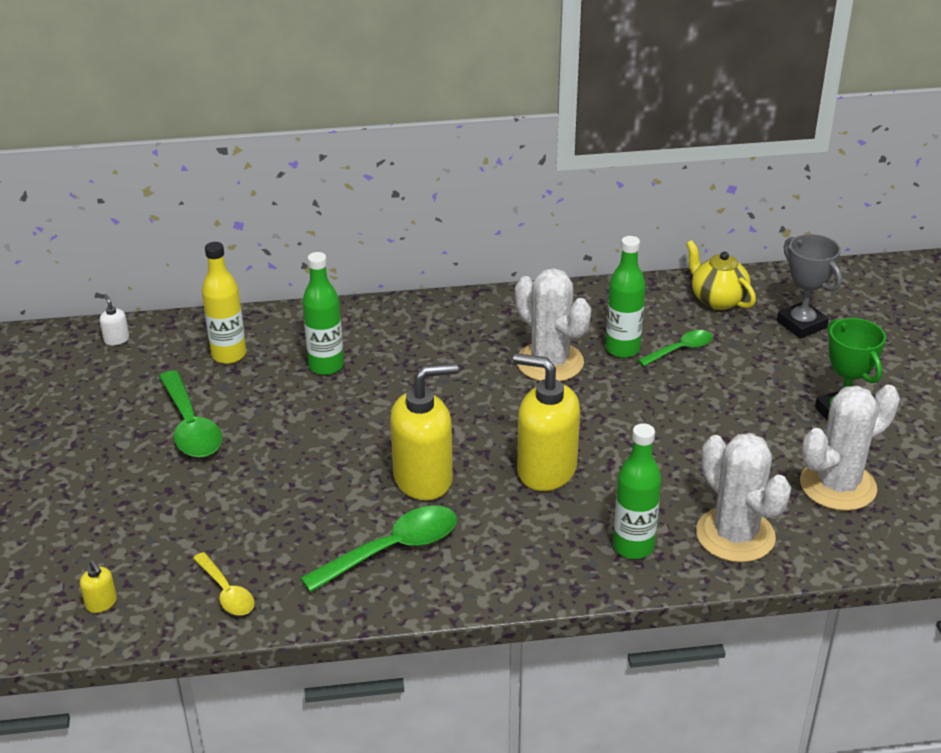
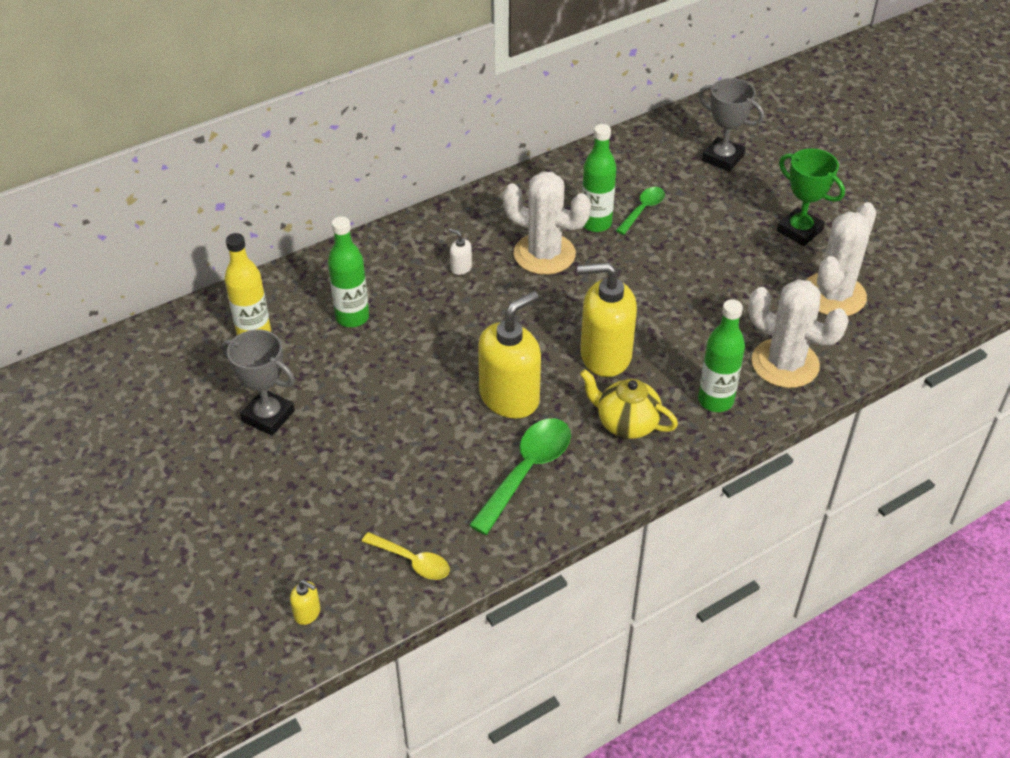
camera: 25 degrees left, 10 degrees up
(116, 339) = (132, 351): white soap dispenser -> white soap dispenser (461, 268)
(191, 426) = (268, 416): green spoon -> grey trophy
(717, 300) = (643, 154): yellow teapot -> yellow teapot (626, 423)

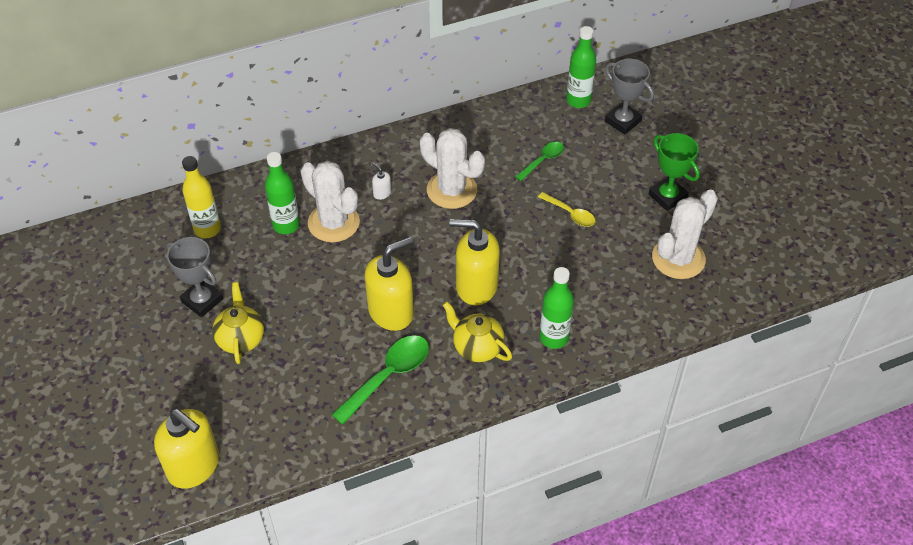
camera: 10 degrees right, 5 degrees up
(307, 613) = (194, 466): yellow soap dispenser -> yellow soap dispenser, size x2.47
(329, 453) = (241, 338): none -> yellow teapot
(412, 561) = (282, 437): yellow spoon -> yellow spoon (570, 214)
(596, 223) = (501, 168): green bottle -> green bottle (578, 101)
(785, 364) = (619, 314): white cactus -> white cactus (333, 223)

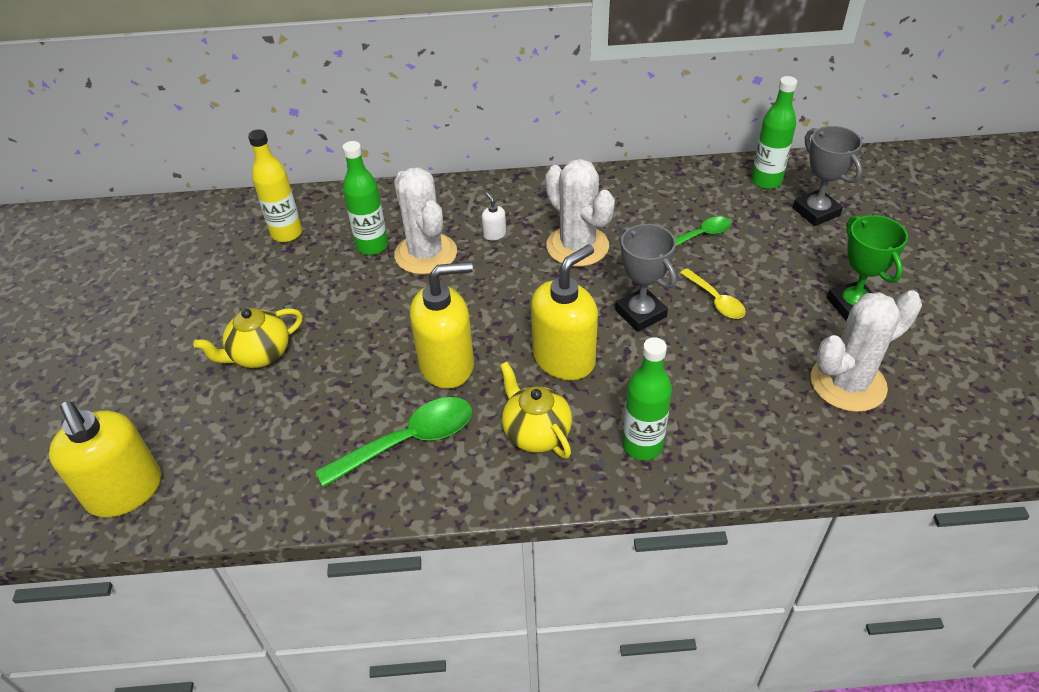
camera: 20 degrees right, 5 degrees down
(202, 300) = (241, 305): grey trophy -> grey trophy (640, 313)
(241, 338) = (259, 355): yellow teapot -> yellow teapot turned 135 degrees counterclockwise
(476, 286) = (564, 358): yellow soap dispenser -> yellow soap dispenser turned 105 degrees clockwise

